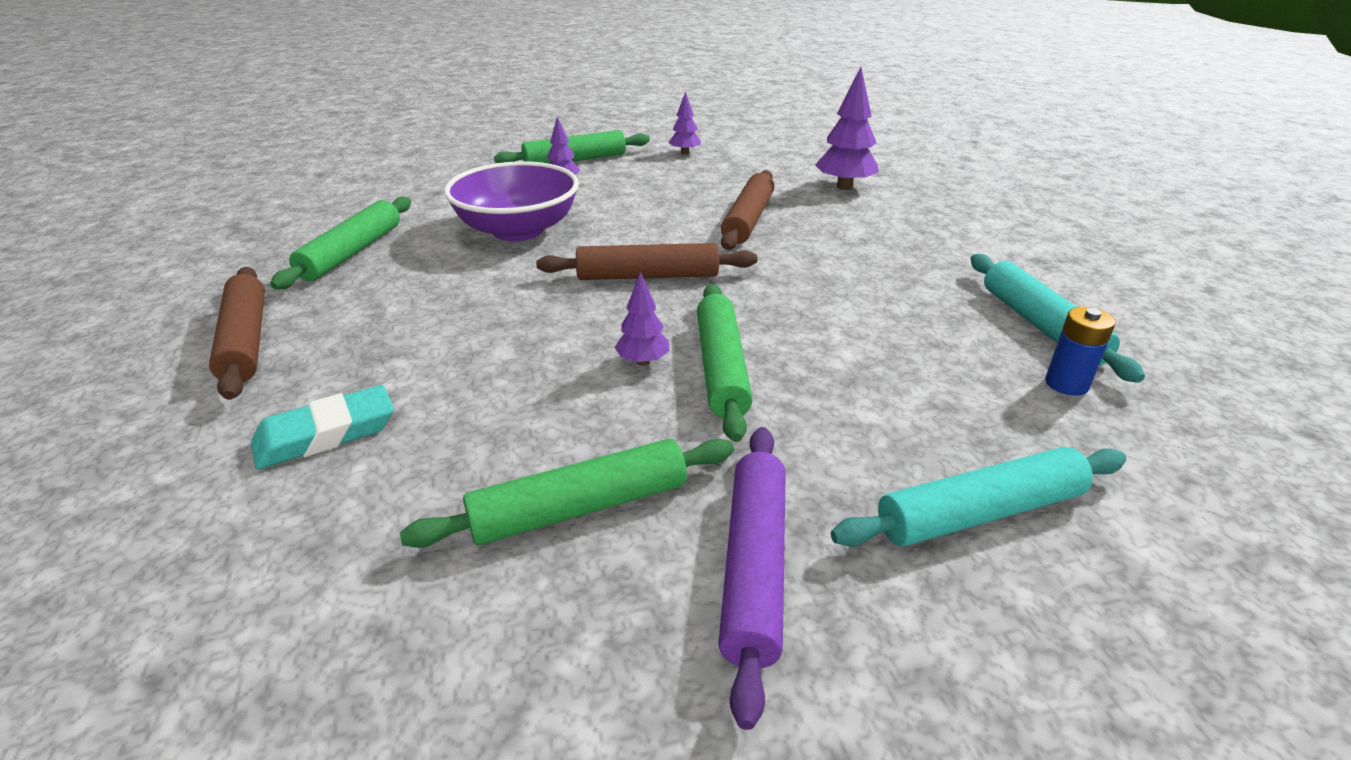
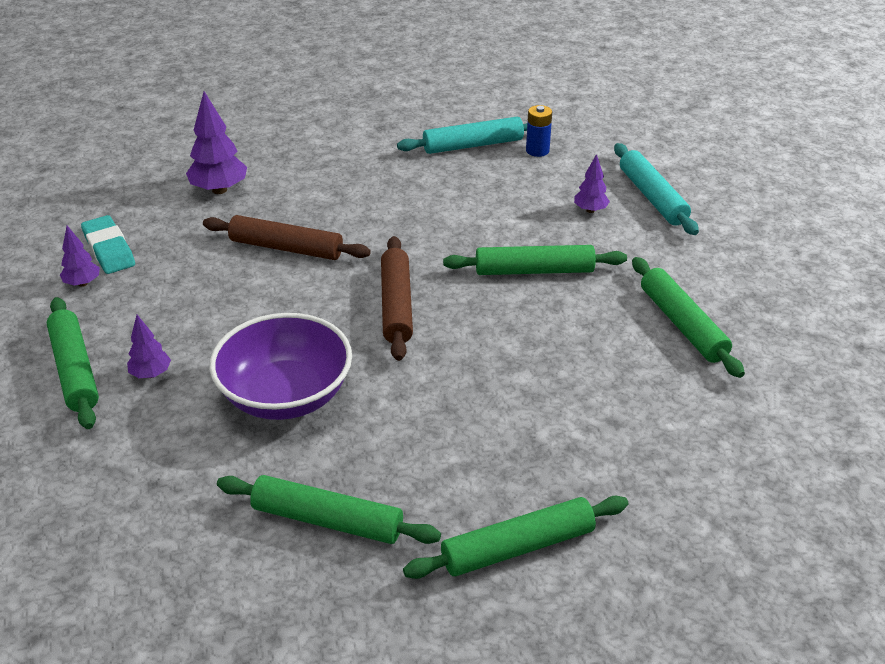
camera: 90 degrees left, 5 degrees up
(245, 341) = (518, 547): brown rolling pin -> green rolling pin
(326, 434) = (640, 451): turquoise eraser -> turquoise eraser (109, 250)
(643, 361) = (529, 305): purple tree -> purple tree (590, 210)
(754, 567) = (708, 266): purple rolling pin -> none

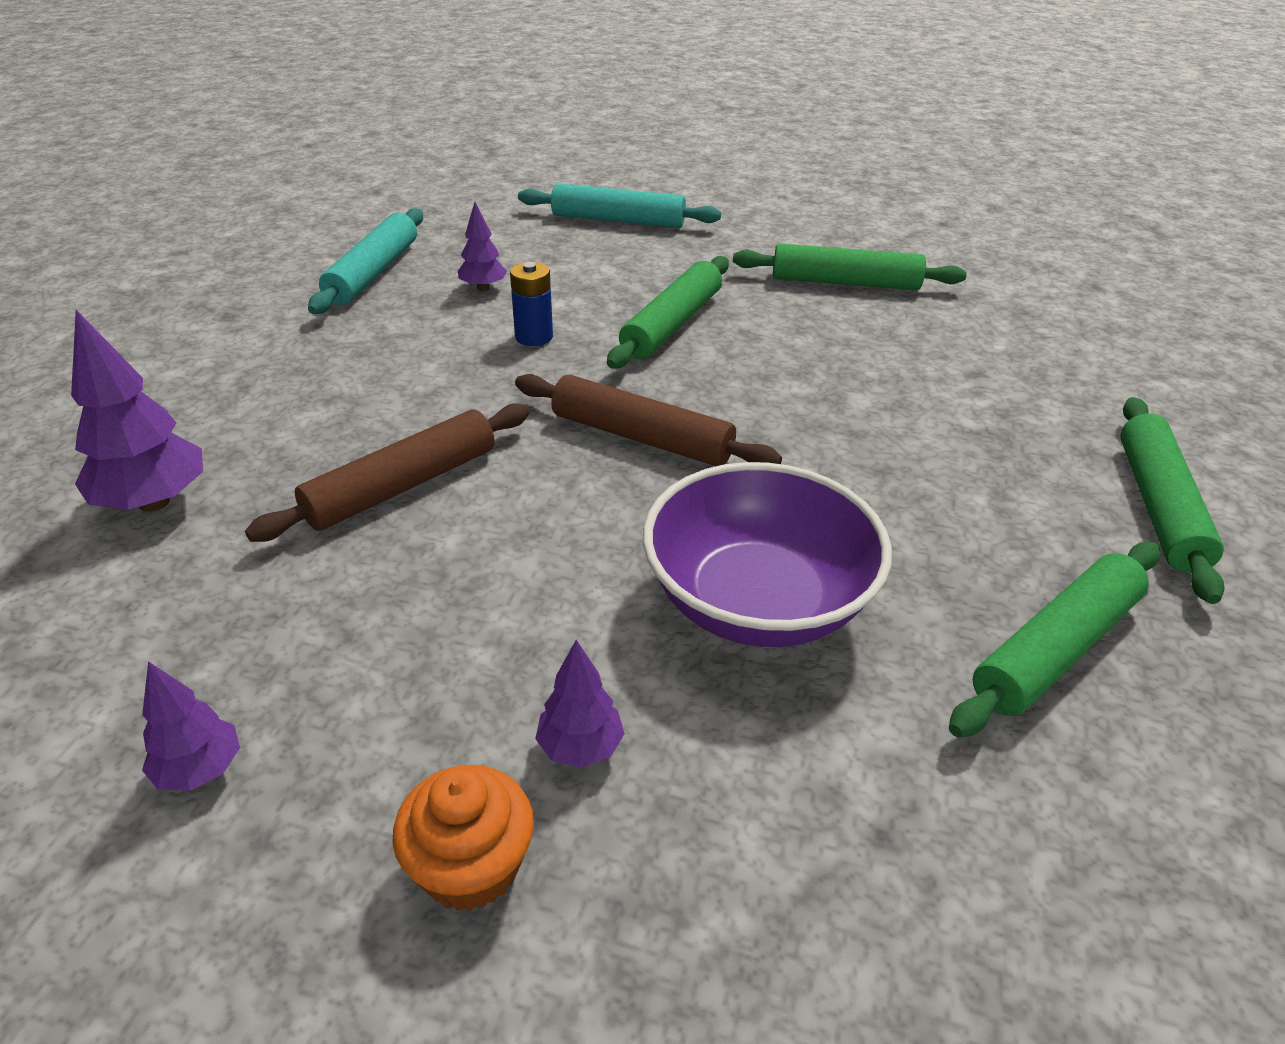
camera: 60 degrees left, 0 degrees up
(74, 370) = (471, 866): green rolling pin -> orange cupcake
(109, 250) = (139, 696): turquoise eraser -> none
(537, 150) = (446, 243): blue battery -> blue battery (534, 337)
(590, 210) = (599, 256): purple tree -> purple tree (483, 288)

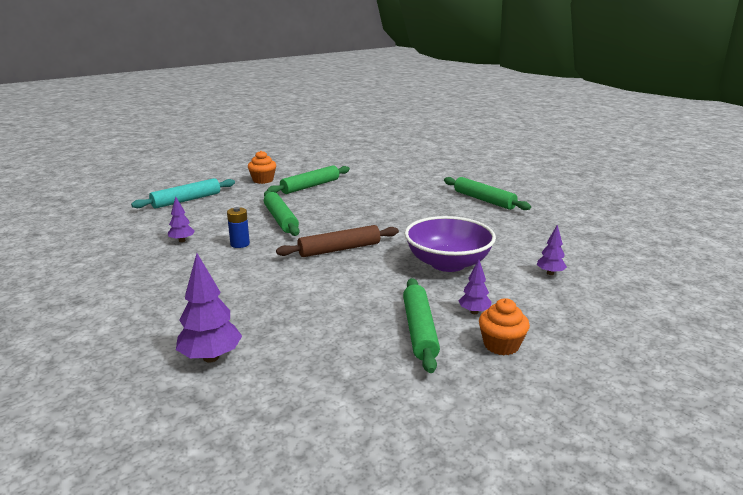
camera: 50 degrees left, 15 degrees down
(200, 770) = (401, 384): purple tree -> purple tree (550, 273)
(373, 273) = (116, 258): turquoise rolling pin -> none
(402, 486) = (294, 299): brown rolling pin -> none
(792, 234) = (263, 180): none -> orange cupcake
(1056, 649) = (517, 235): green rolling pin -> green rolling pin (419, 330)

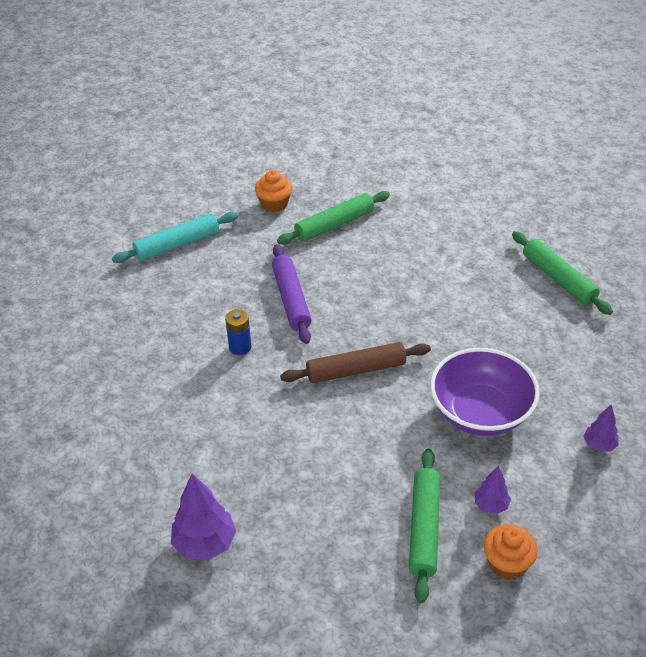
camera: 10 degrees right, 20 degrees up
(182, 241) = (173, 333): purple tree -> none
(280, 219) = (291, 299): green rolling pin -> purple rolling pin

